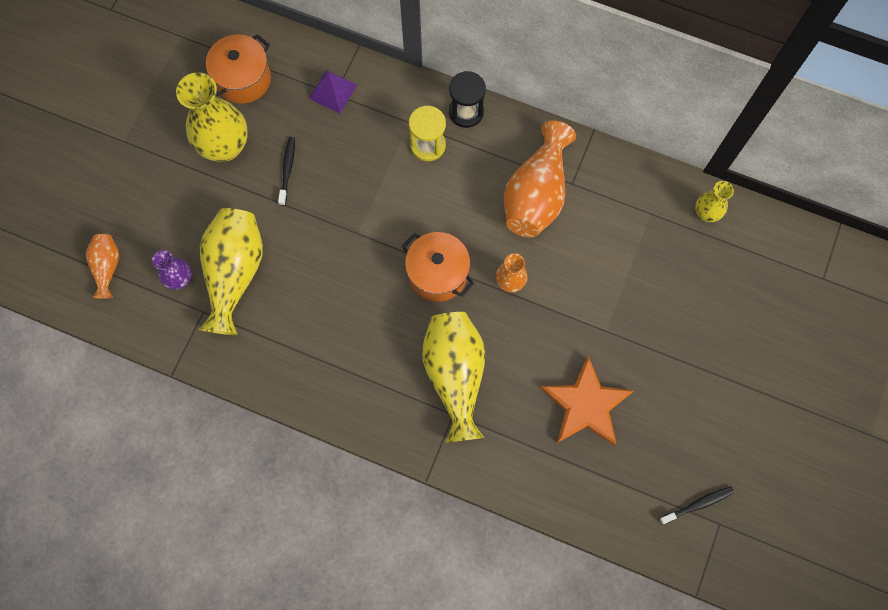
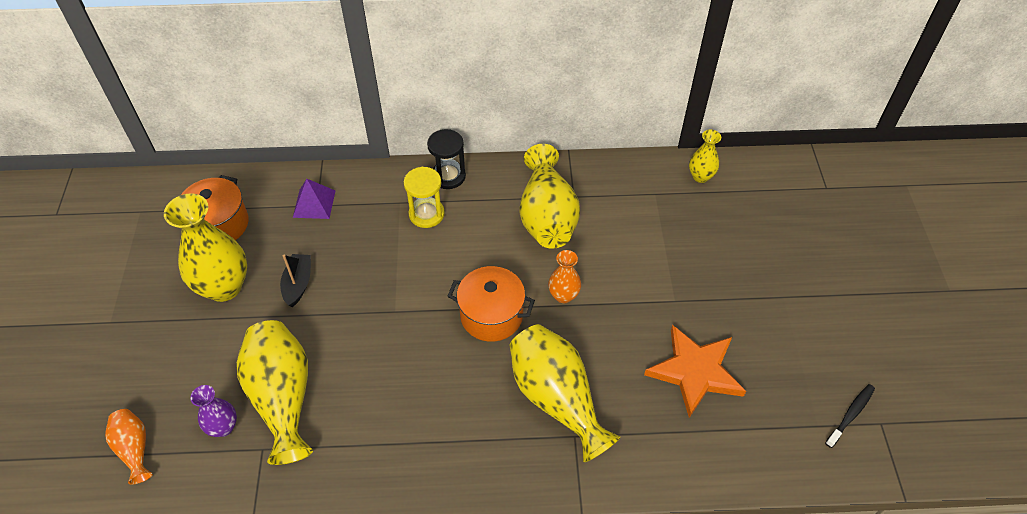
camera: 25 degrees left, 20 degrees down
(287, 170) = (298, 284): black toothbrush -> black boat
(536, 194) = (547, 216): orange vase -> yellow vase

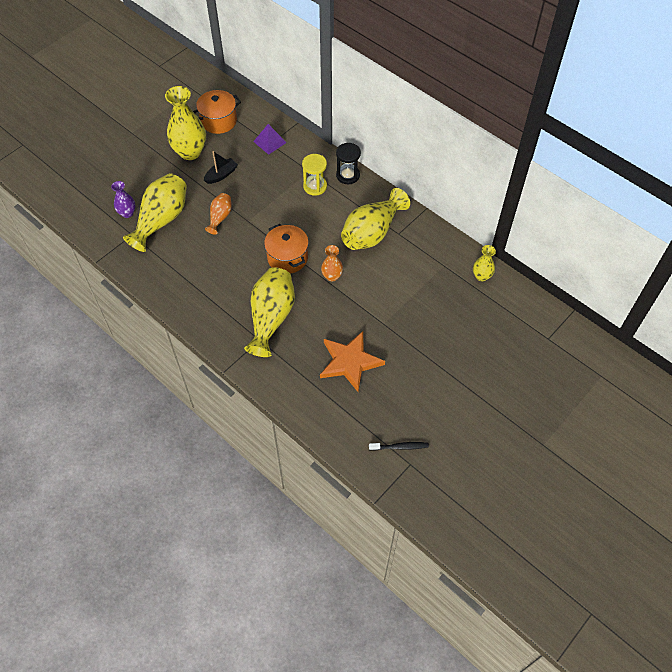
camera: 45 degrees right, 5 degrees up
(134, 449) = (88, 194): orange vase -> orange vase (220, 217)

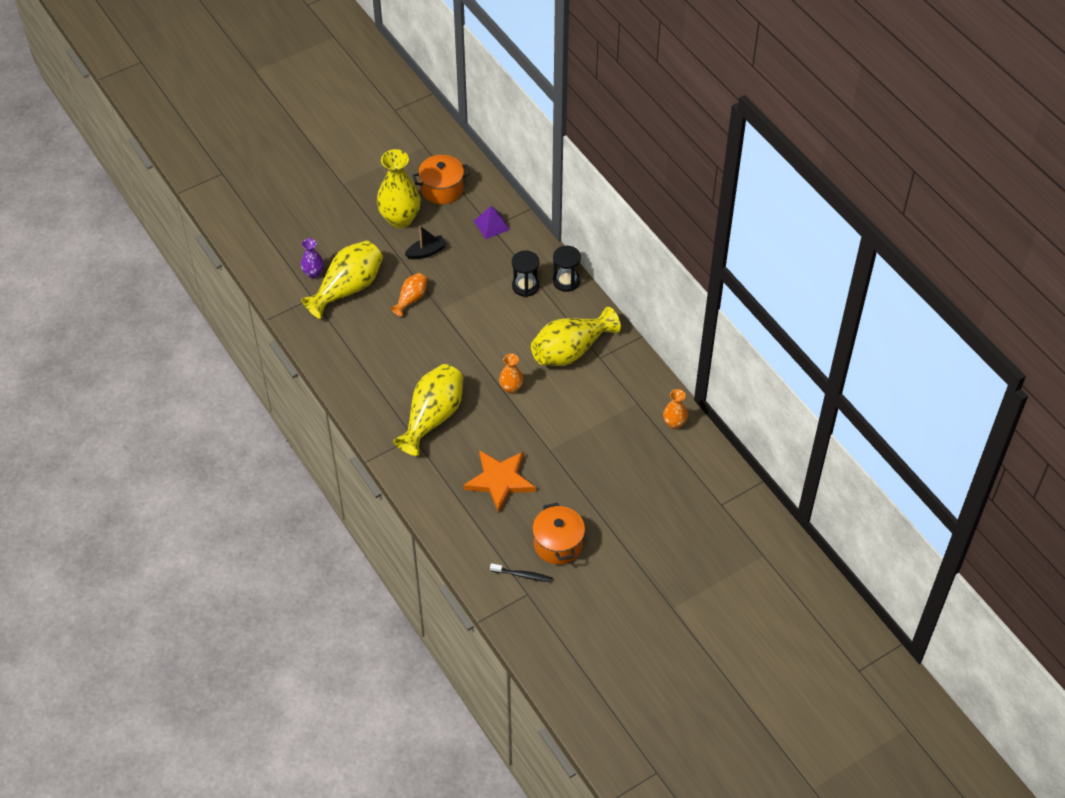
camera: 15 degrees right, 5 degrees down
(287, 258) = (470, 358): orange pot -> orange pot (558, 544)
(315, 186) = (525, 286): yellow hourglass -> black hourglass
(481, 276) = (674, 423): yellow vase -> orange vase

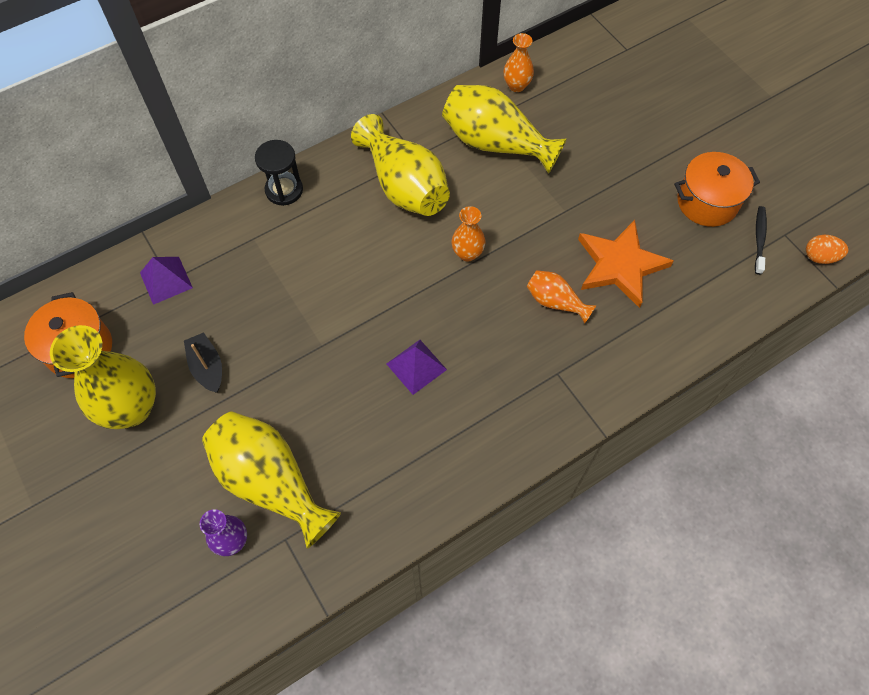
camera: 90 degrees left, 10 degrees up
(411, 299) = (300, 385): orange vase -> orange vase (555, 302)
(422, 359) = (416, 366): none -> purple pyramid
(432, 417) = (521, 349): yellow vase -> yellow vase (495, 144)
(506, 615) = (820, 257): none -> orange egg
(525, 286) = (288, 237): black hourglass -> none

